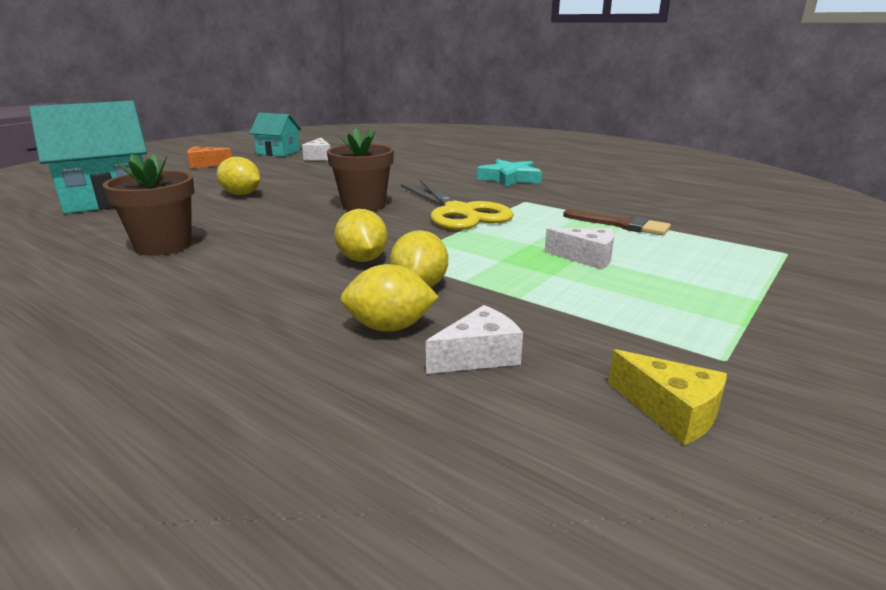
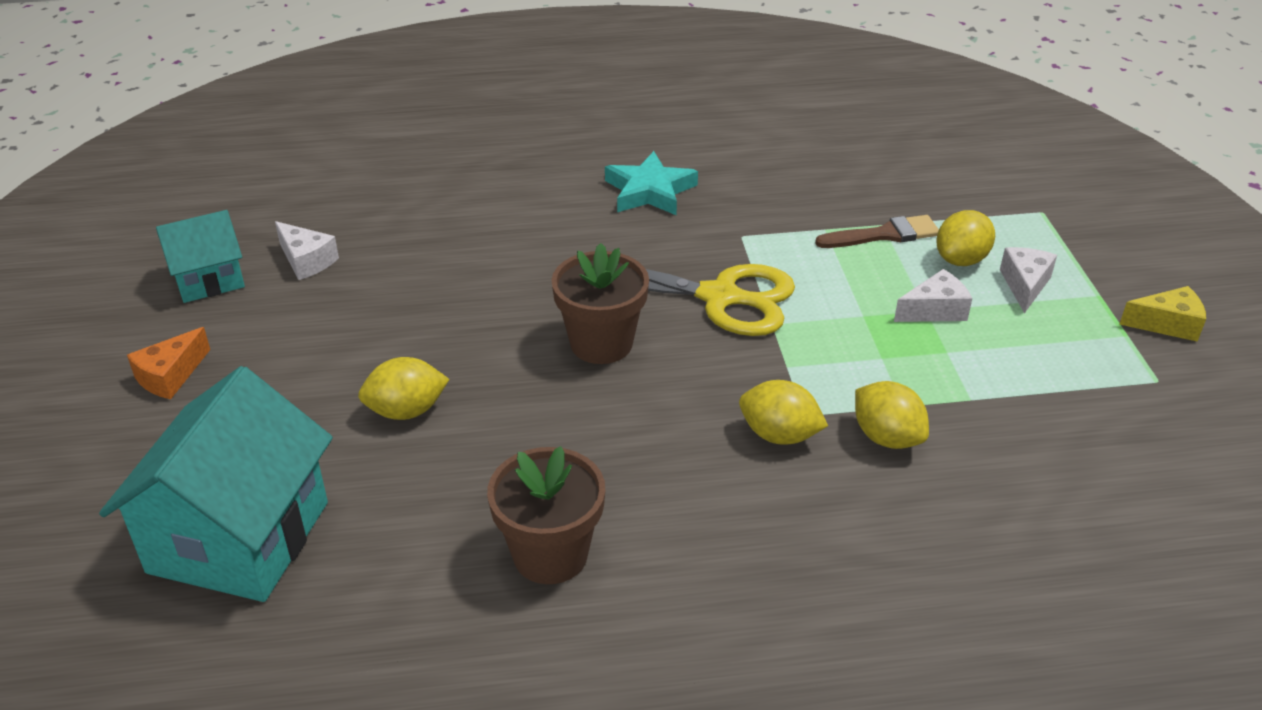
camera: 45 degrees left, 15 degrees up
(389, 327) = (951, 500): yellow lemon -> yellow lemon (961, 260)
(479, 356) = (1046, 483): white cheese -> white cheese (1024, 285)
(671, 412) = (1192, 451): yellow cheese -> yellow cheese (1167, 324)

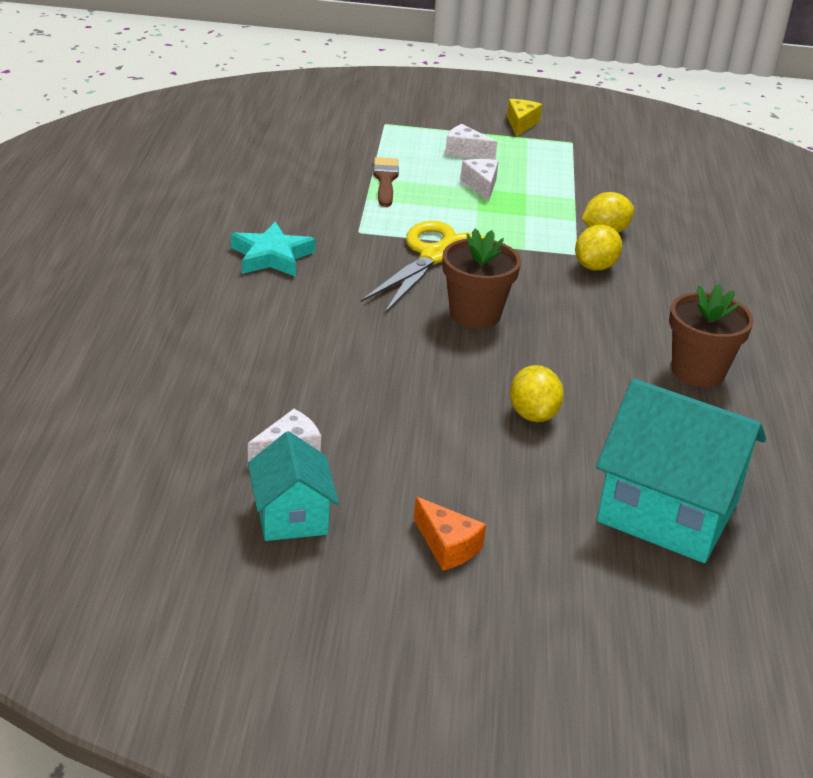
camera: 80 degrees left, 5 degrees down
(961, 260) = (428, 163): yellow lemon -> none

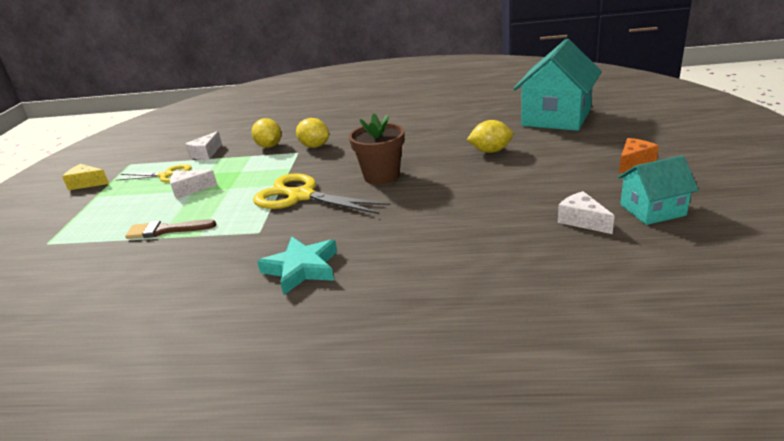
camera: 85 degrees left, 5 degrees down
(465, 151) = (126, 201): white cheese -> white cheese (206, 153)
(528, 168) = (166, 175): none -> yellow scissors
(698, 371) = (426, 117): brown flower pot -> none

